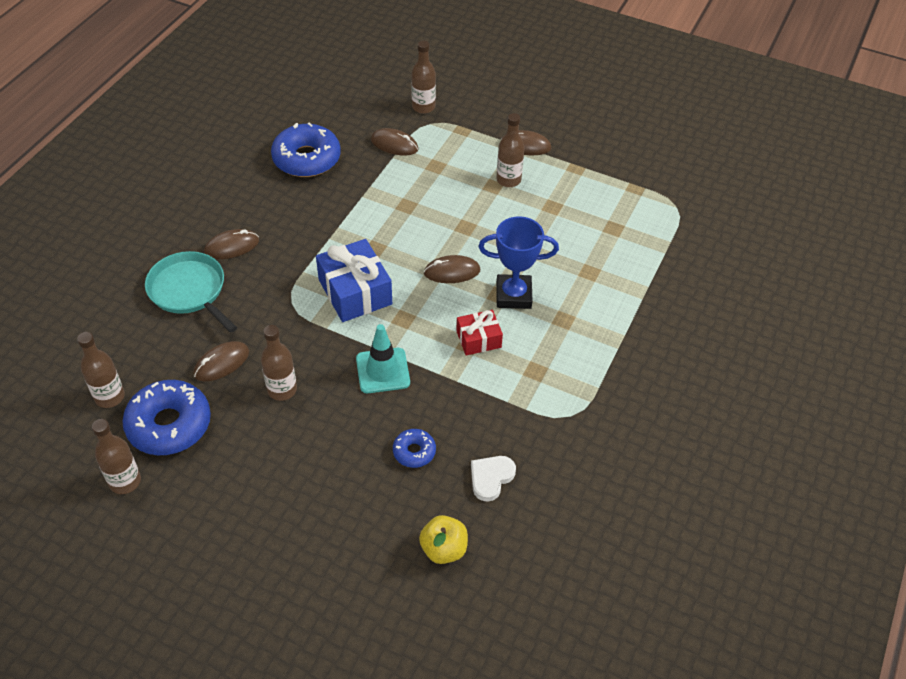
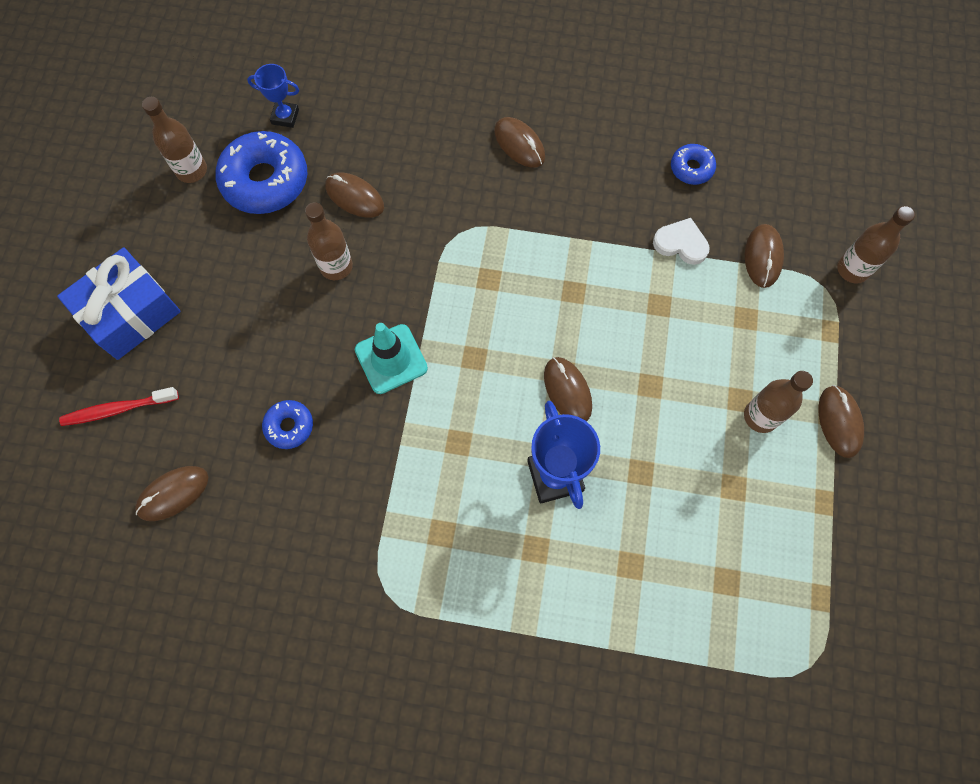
camera: 75 degrees right, 20 degrees up
(110, 397) = (285, 116): brown bottle -> blue trophy
(189, 291) = (442, 130): turquoise pan -> none
(306, 159) = (691, 168): blue donut -> blue donut, size x0.50
(347, 582) = (118, 409): none -> red toothbrush
(355, 292) = (497, 292): blue gift -> blue gift (130, 313)
(444, 549) = (173, 494): yellow apple -> brown mouse
(478, 339) = (470, 452): red gift -> none
(491, 478) = (274, 520): white heart -> white heart (681, 243)

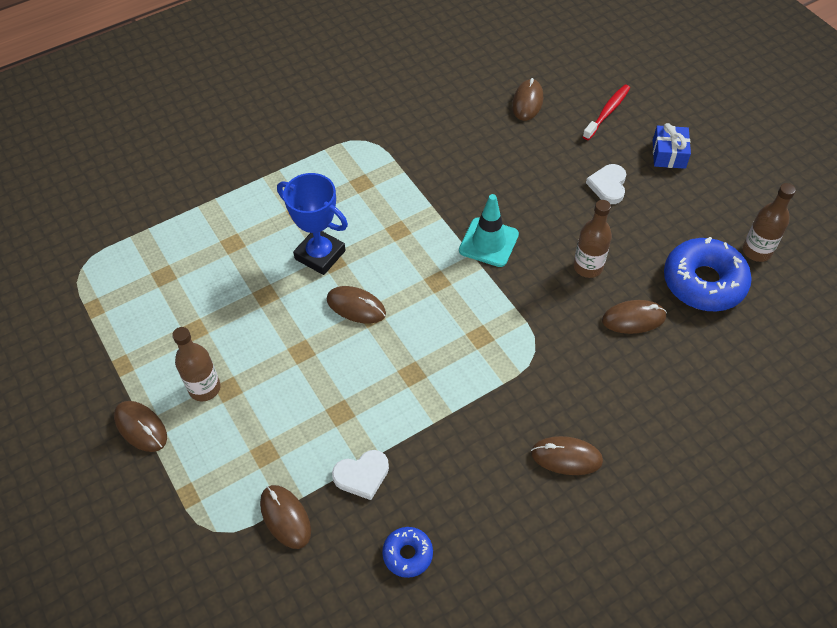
camera: 140 degrees right, 15 degrees down
(130, 313) = (668, 154): blue gift -> blue gift, size x0.58
(223, 327) = (608, 185): none -> white heart
(285, 116) = (754, 335): blue trophy -> none
(289, 426) = (505, 169): blue donut -> none
(852, 269) = (199, 567): brown bottle -> none

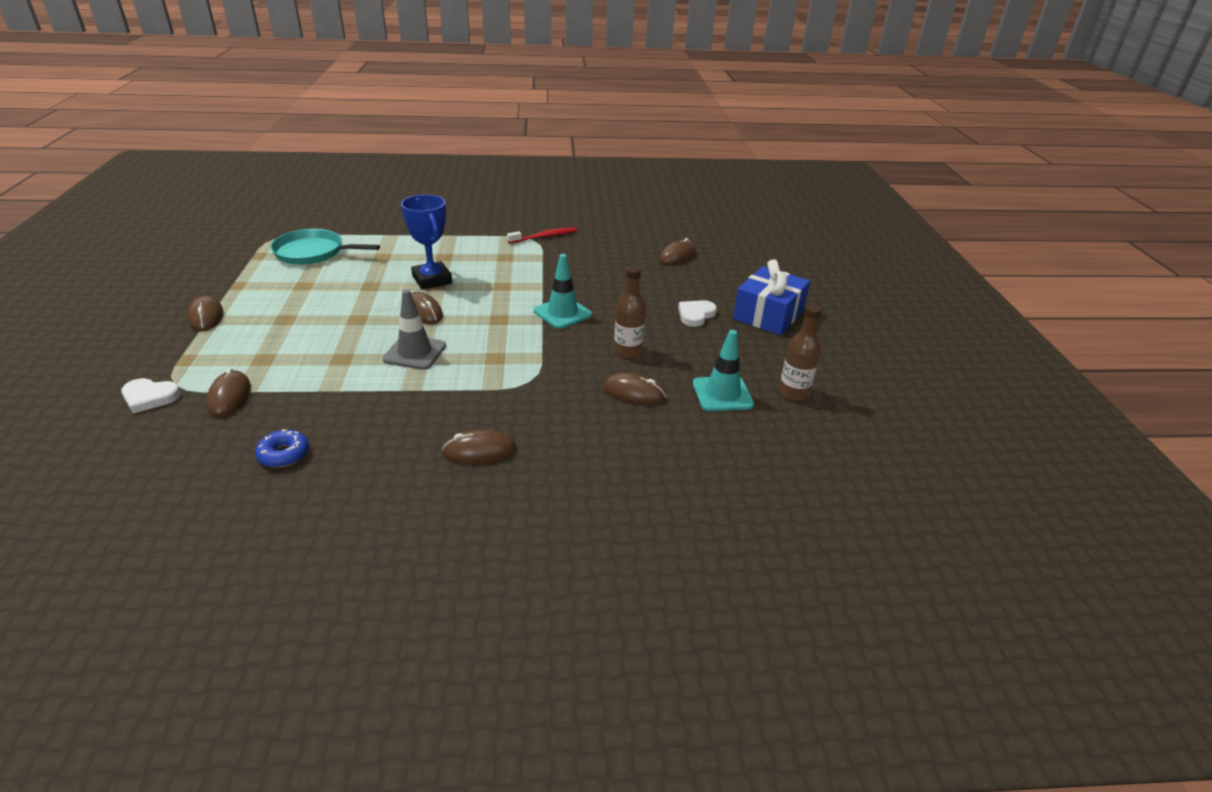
camera: 25 degrees right, 20 degrees down
(150, 273) = (313, 252): none -> turquoise pan
(204, 388) = (271, 314): brown bottle -> none
(362, 475) = (311, 397): white heart -> white heart (150, 397)
(401, 368) = (415, 353): none -> grey traffic cone
(566, 457) = (479, 451): brown mouse -> brown mouse turned 45 degrees counterclockwise
(607, 112) = (737, 279): red toothbrush -> red toothbrush (544, 237)
(668, 154) = (768, 315): blue gift -> blue gift, size x1.71
(703, 282) = (722, 394): blue donut -> turquoise traffic cone

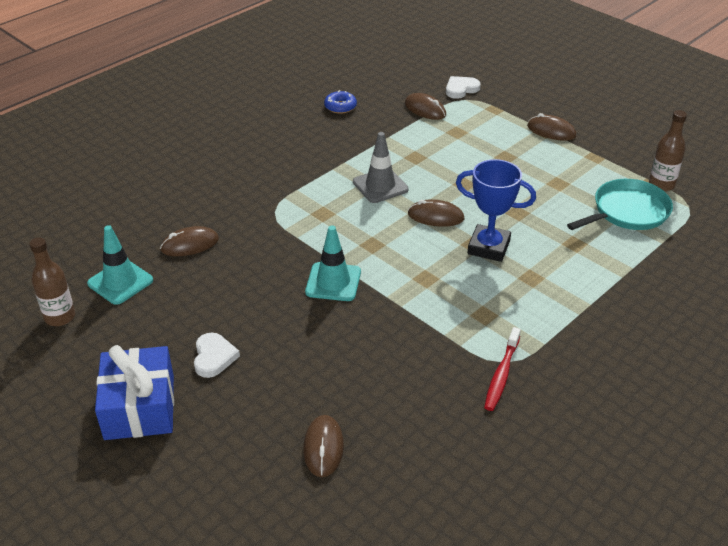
camera: 140 degrees right, 5 degrees up
(479, 451) = (242, 159): brown mouse -> none
(628, 351) = (233, 277): brown bottle -> brown bottle (661, 185)

